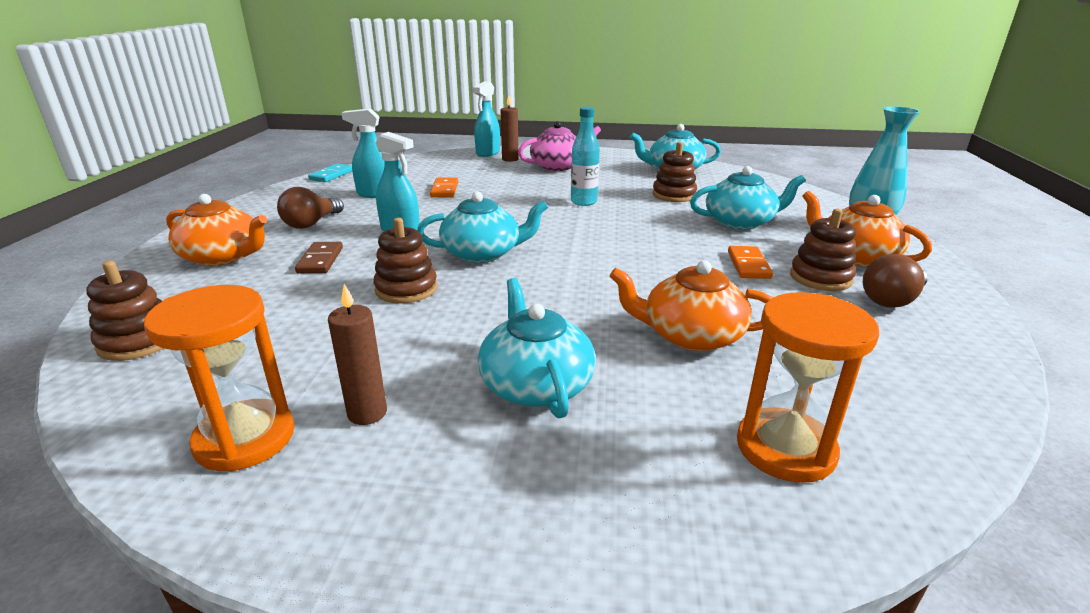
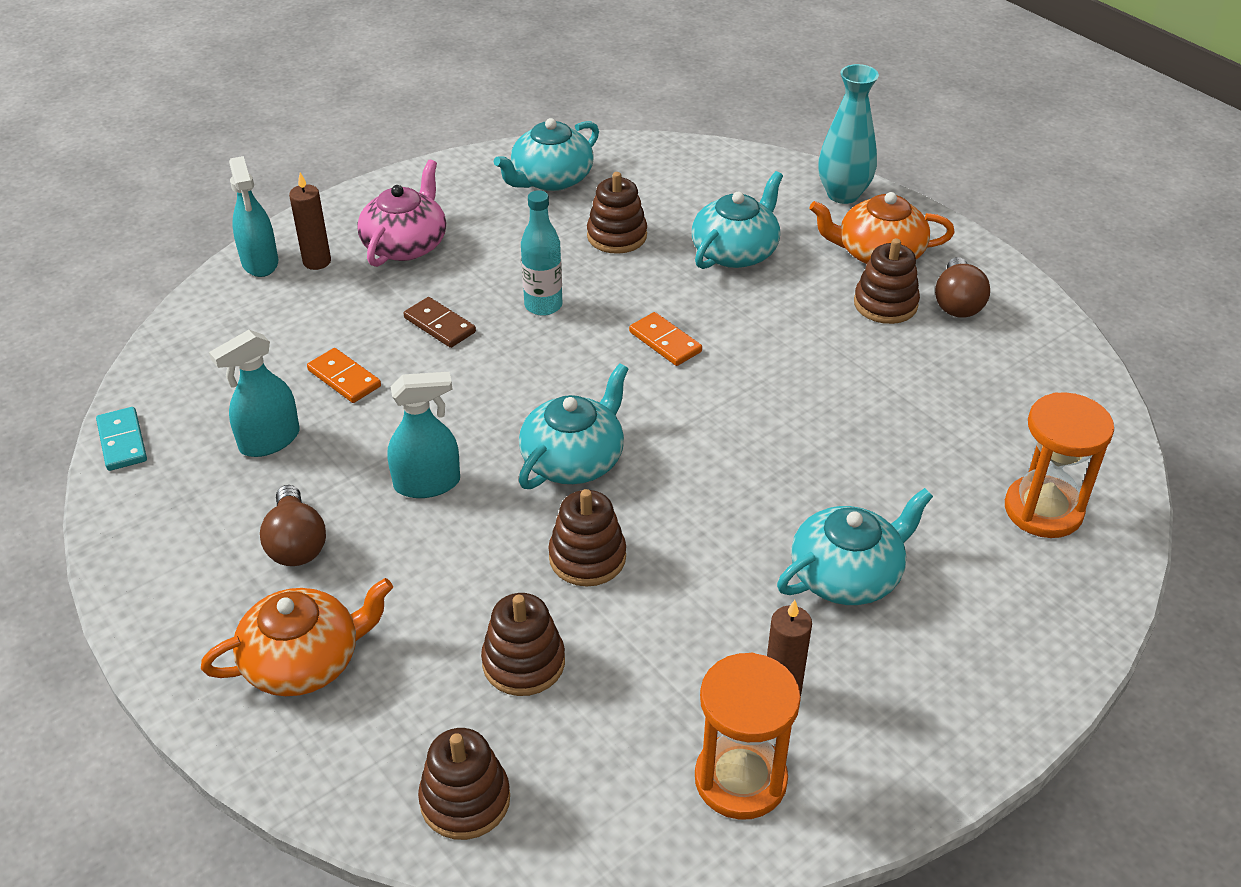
camera: 45 degrees left, 15 degrees up
(286, 309) = (523, 662): none -> brown stacking toy
(320, 260) = (428, 585): brown domino -> brown domino (440, 325)
(535, 384) = (847, 575): turquoise teapot -> turquoise teapot turned 120 degrees clockwise
(690, 335) = (879, 444): orange teapot -> none
(748, 265) = (817, 321): orange domino -> orange domino (665, 342)

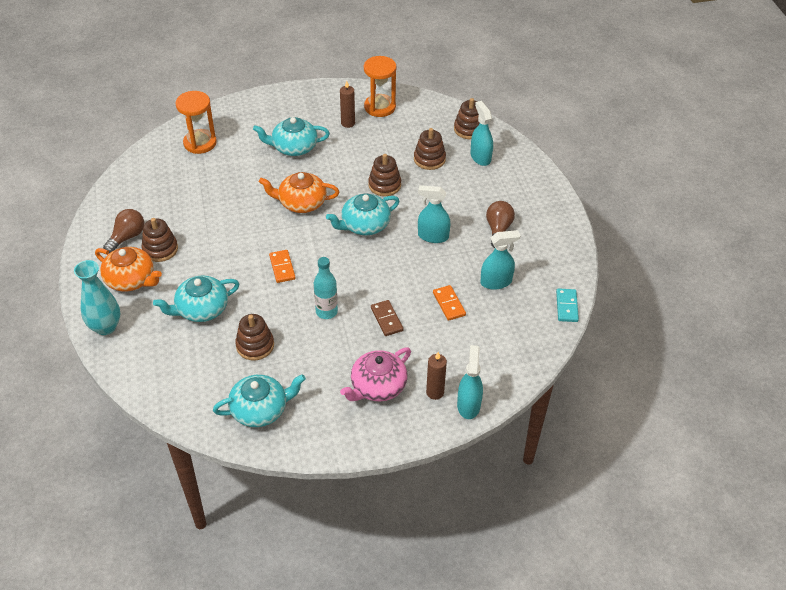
camera: 155 degrees left, 5 degrees up
(304, 661) = (508, 185): orange teapot -> orange teapot (301, 203)
(400, 718) = (480, 157): none -> turquoise spray bottle

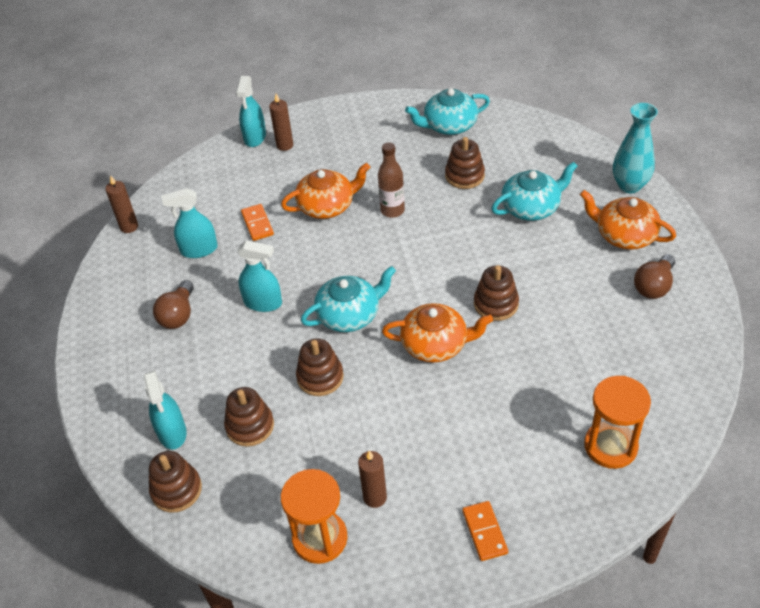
camera: 175 degrees left, 0 degrees up
(160, 249) = (604, 272): brown stacking toy -> brown stacking toy (496, 304)
(282, 267) = (449, 256): orange domino -> orange domino (485, 532)
(293, 147) = (459, 442): turquoise teapot -> none
(326, 312) = (392, 210): turquoise bottle -> brown bottle
(377, 386) = (339, 147): pink teapot -> none
(386, 319) = (327, 206): brown domino -> orange teapot
(566, 306) = (129, 227): turquoise domino -> brown candle

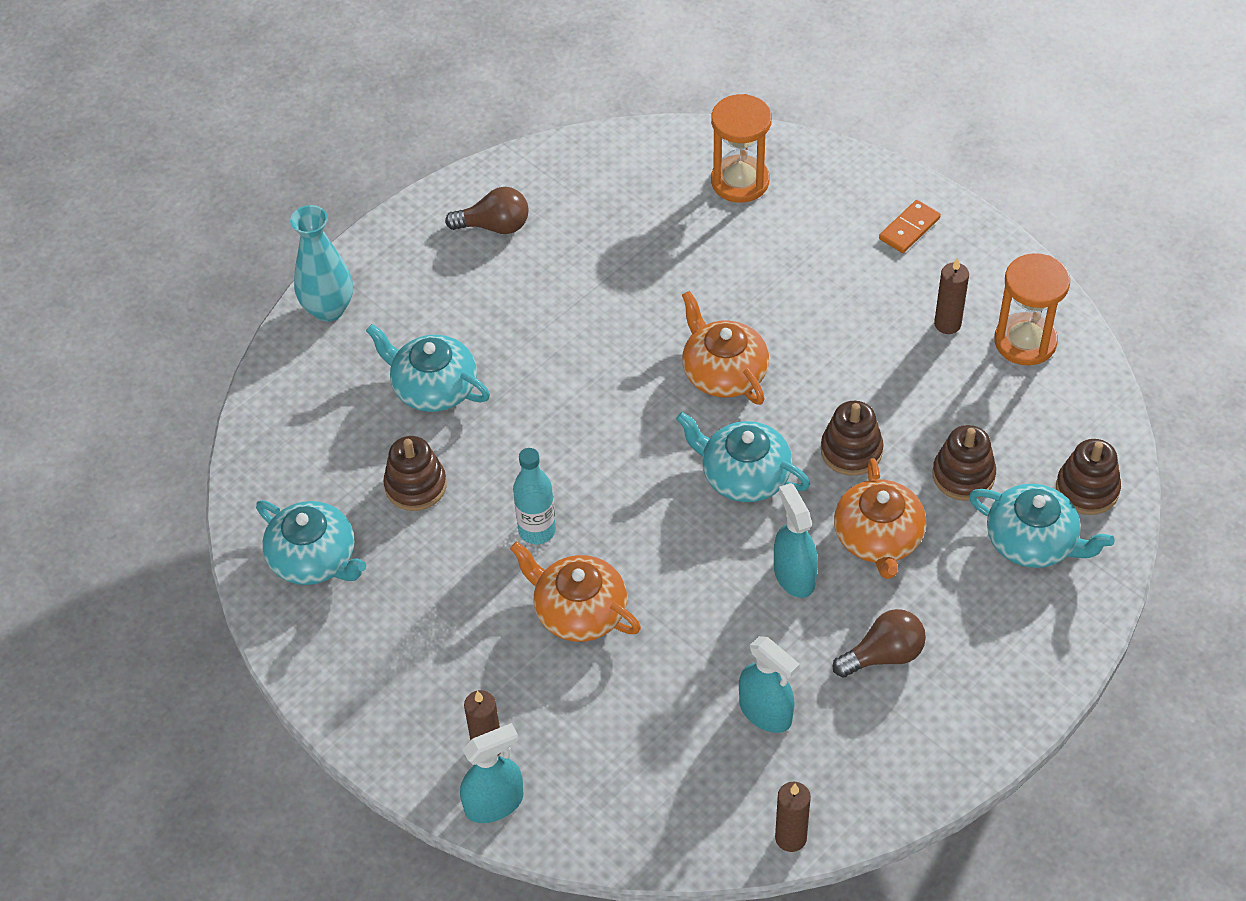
camera: 125 degrees left, 5 degrees up
(172, 433) = (1033, 541): turquoise spray bottle -> turquoise teapot
(257, 224) = (669, 673): orange domino -> none
(392, 210) = (537, 530): brown bottle -> turquoise bottle
(496, 304) = (623, 348): brown stacking toy -> none
(624, 235) = (425, 280): orange teapot -> orange teapot (878, 538)

